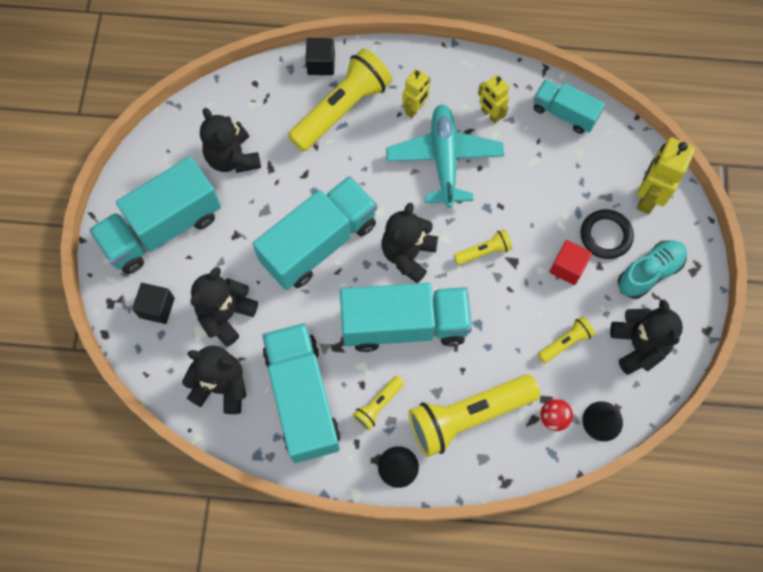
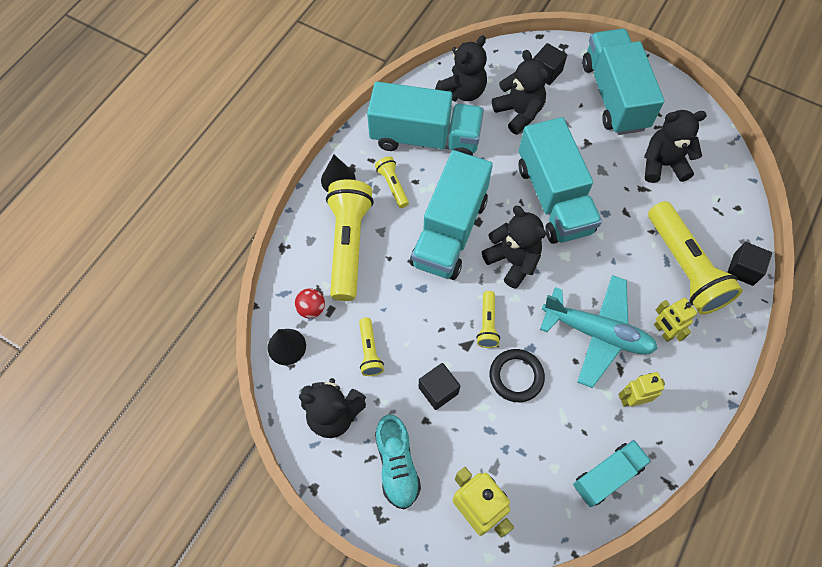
camera: 115 degrees right, 5 degrees down
(567, 267) = (438, 390): red cube -> black cube
(605, 235) = (454, 444): black ring -> black ring (516, 376)

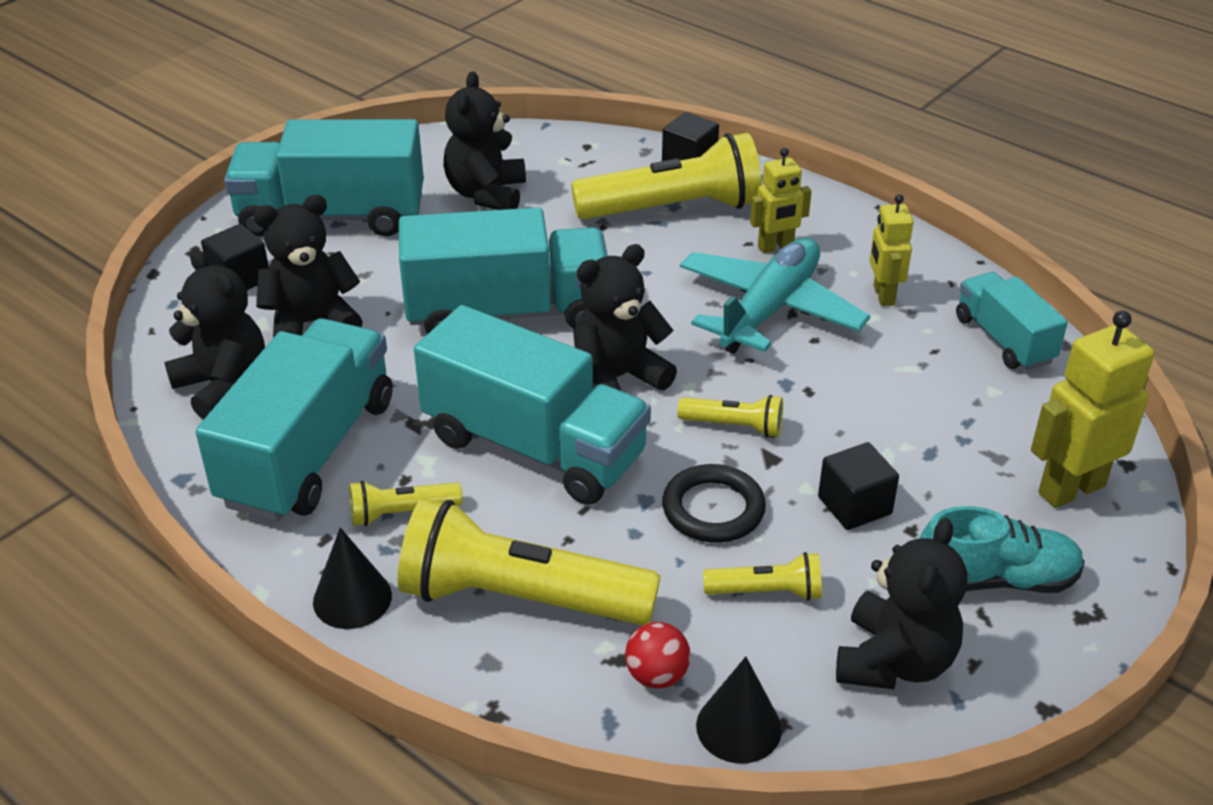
camera: 80 degrees left, 25 degrees down
(516, 376) = (836, 407): black ring -> black ring (713, 509)

